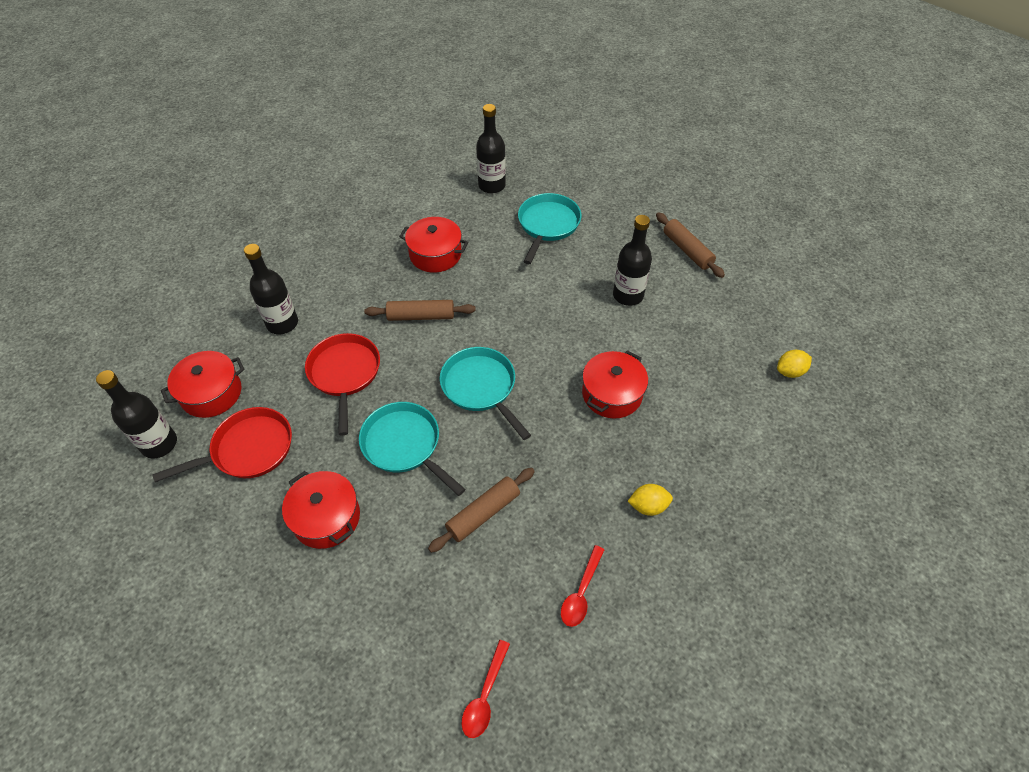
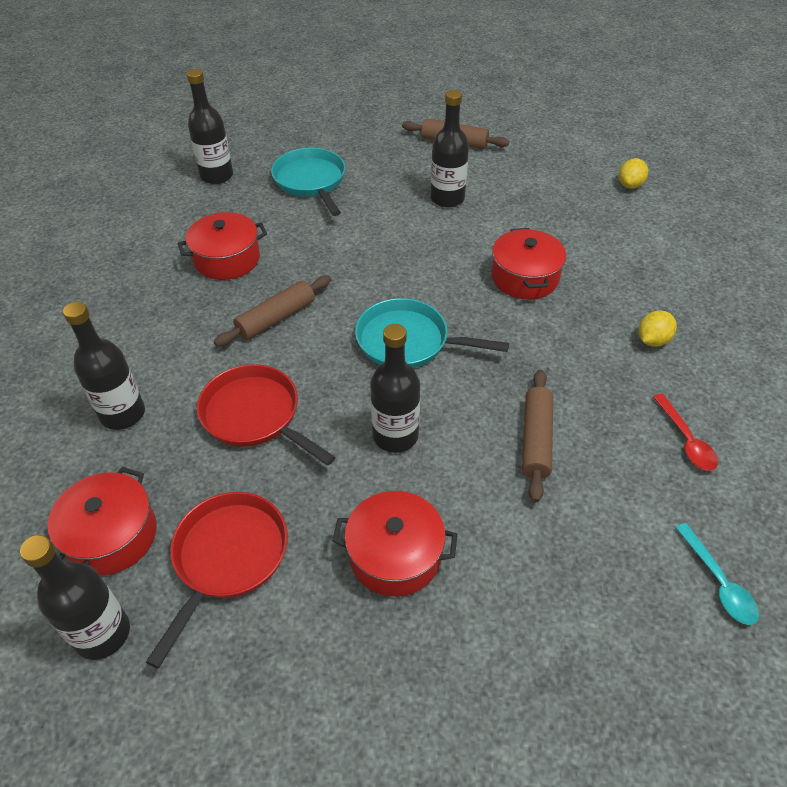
camera: 40 degrees left, 5 degrees down
(404, 445) = (395, 436): turquoise pan -> black bottle
(485, 696) = (718, 582): red spoon -> turquoise spoon

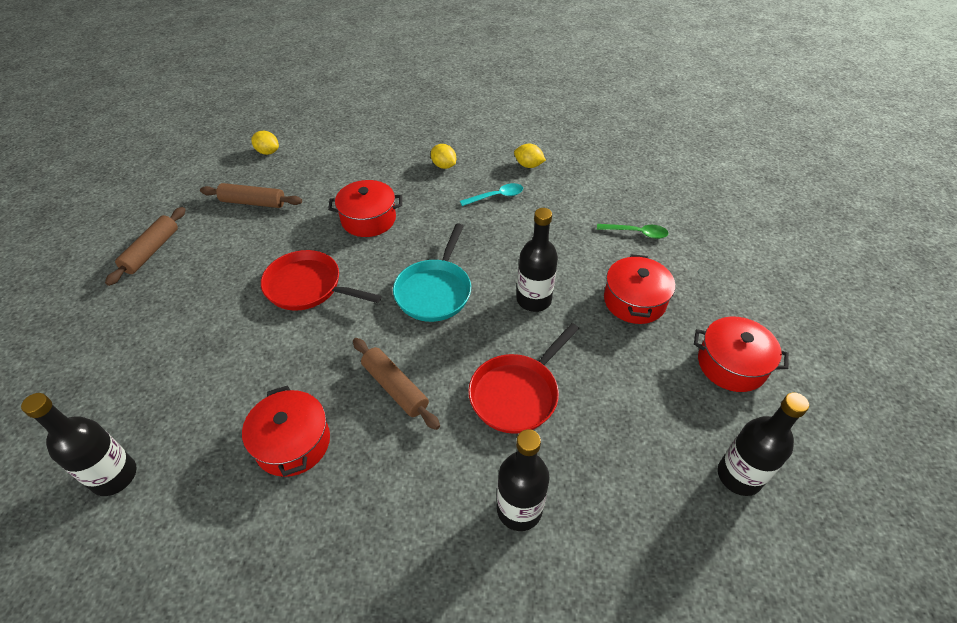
camera: 90 degrees left, 0 degrees up
(112, 535) = (654, 488): red pot -> red pot (731, 364)
(227, 558) = (657, 398): red pan -> red pan (308, 287)
(311, 182) = (171, 371): turquoise pan -> none
(447, 198) = (246, 260): black bottle -> none
(536, 440) = (532, 227): brown rolling pin -> brown rolling pin (253, 202)
(545, 580) = (636, 233): none -> green spoon
(686, 440) = (528, 165): red spoon -> yellow lemon
(718, 582) = (623, 170): turquoise spoon -> turquoise spoon (496, 196)

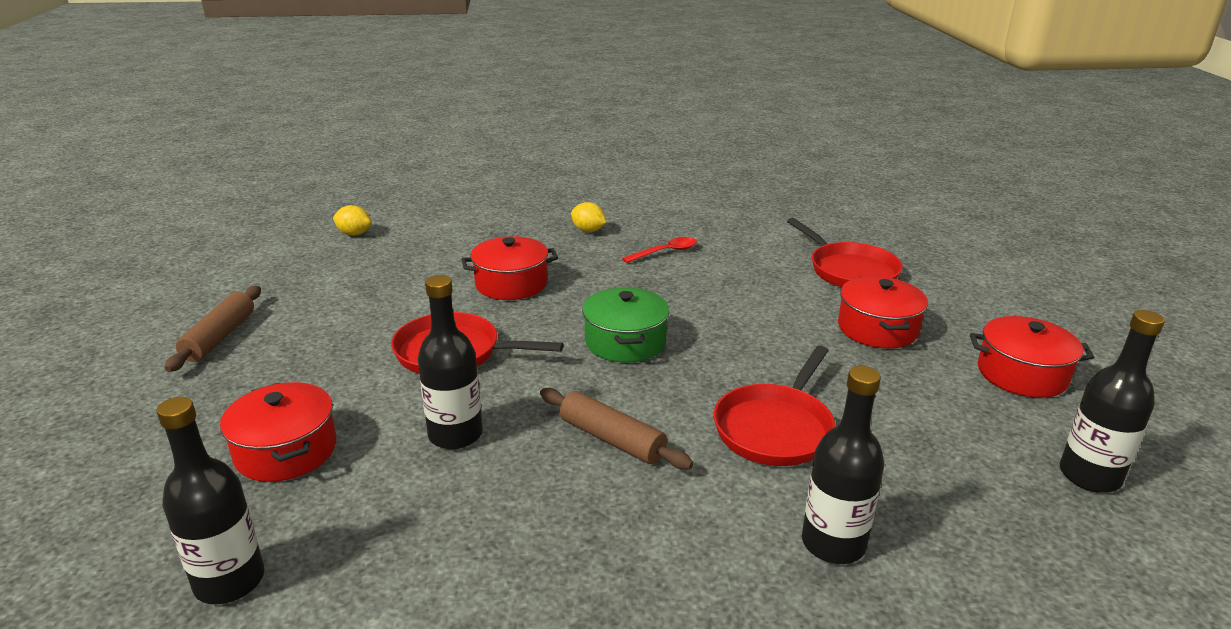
camera: 10 degrees left, 20 degrees down
(253, 202) = (350, 280): brown rolling pin -> none
(293, 443) = (490, 511): red pot -> red pot (286, 451)
(435, 291) = (625, 342): turquoise pan -> green pot
(496, 196) = (665, 252): turquoise spoon -> red spoon
(528, 165) = (692, 223): yellow lemon -> none
(534, 300) = (754, 339): black bottle -> black bottle (455, 435)
(636, 233) = (849, 270): green spoon -> red pan

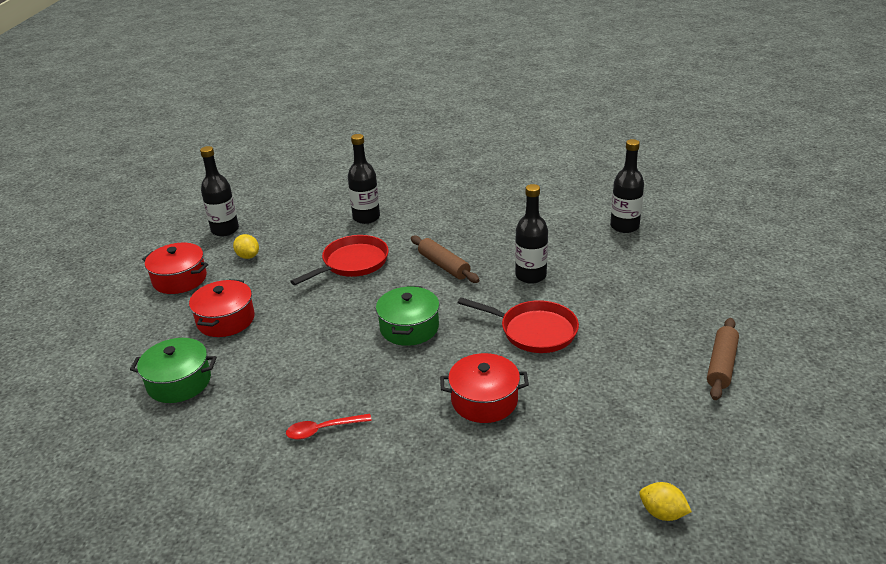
camera: 165 degrees left, 5 degrees up
(286, 451) = (625, 276): red pot -> none
(588, 230) = (385, 481): yellow lemon -> yellow lemon (248, 256)
(849, 270) = (179, 382): red pan -> green pot

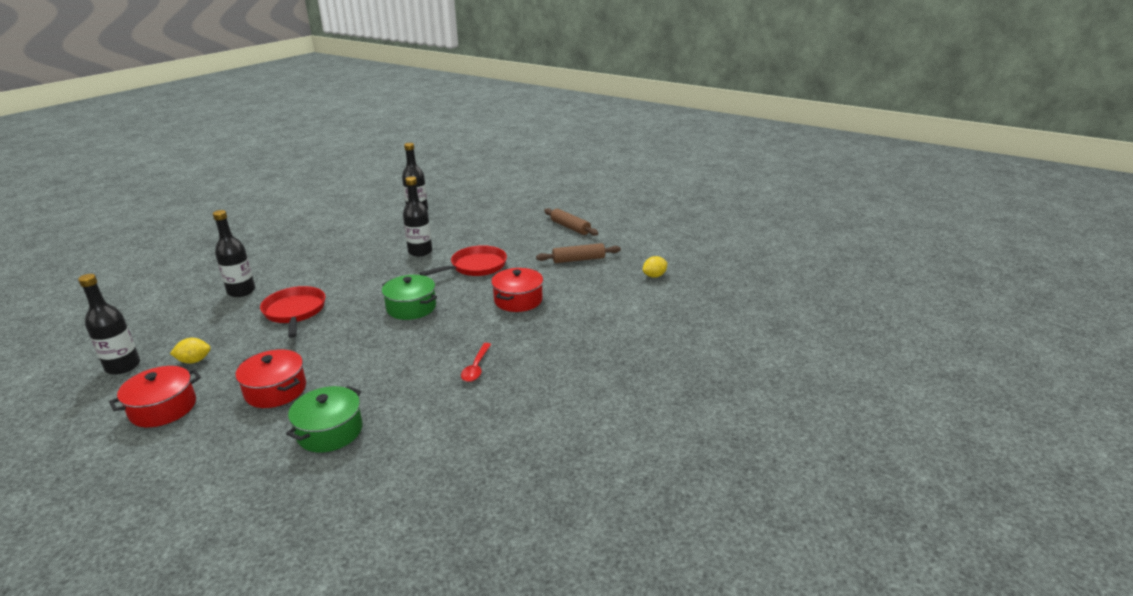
camera: 65 degrees left, 5 degrees down
(444, 265) = (360, 277): brown rolling pin -> brown rolling pin (578, 259)

